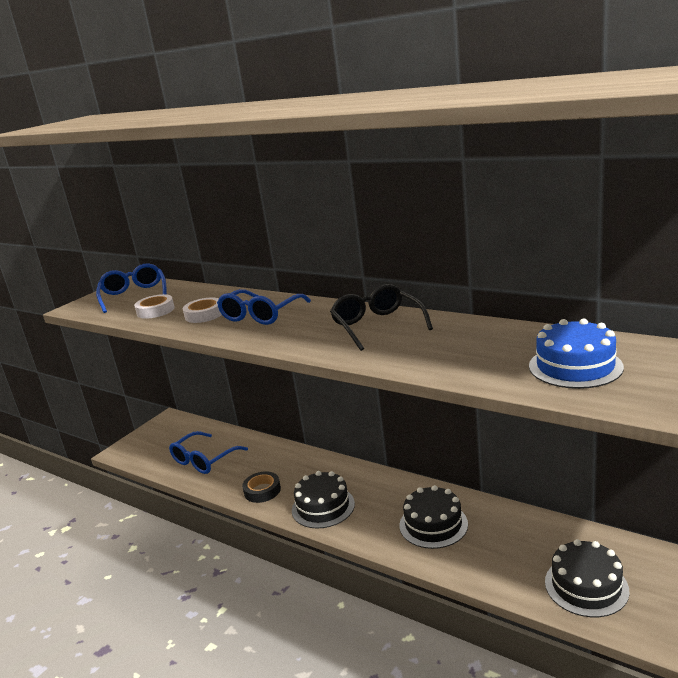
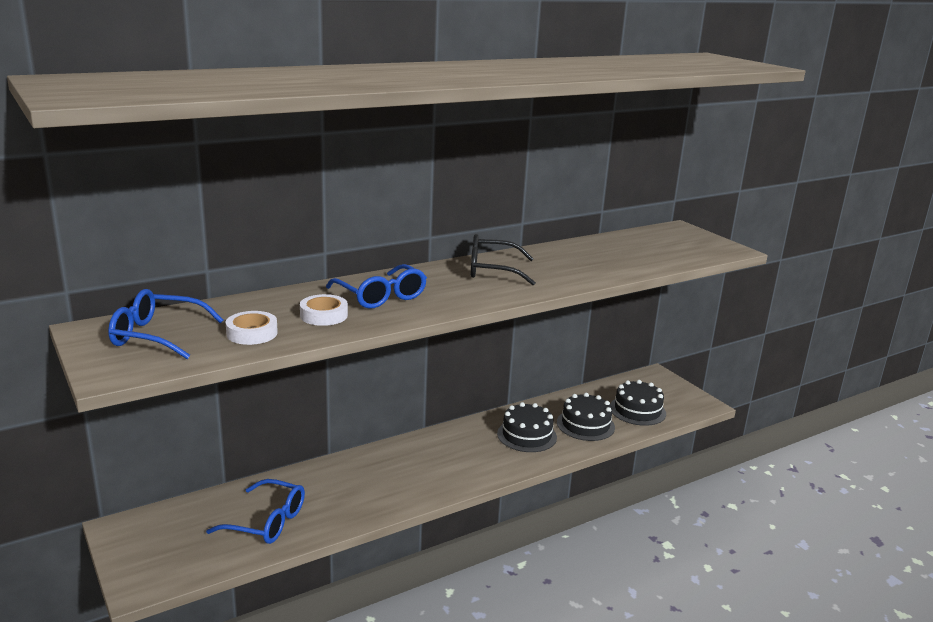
camera: 70 degrees left, 0 degrees up
(204, 460) = (267, 522): blue glasses -> blue glasses turned 45 degrees counterclockwise
(262, 491) = (380, 499): black tape -> none
(323, 507) = (447, 474): black cake -> black cake (585, 425)
(575, 366) = (644, 251): blue cake -> none

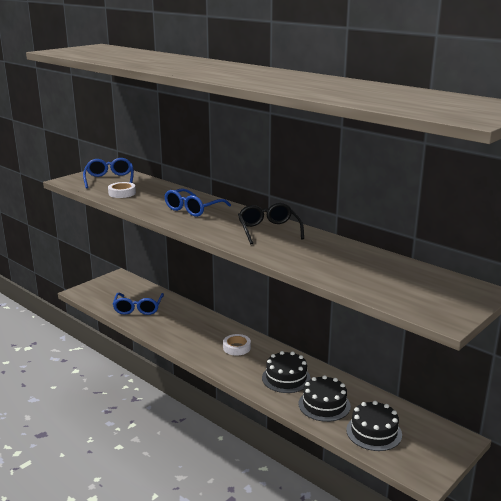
camera: 75 degrees right, 0 degrees up
(324, 315) = (155, 202): white tape -> white tape (236, 347)

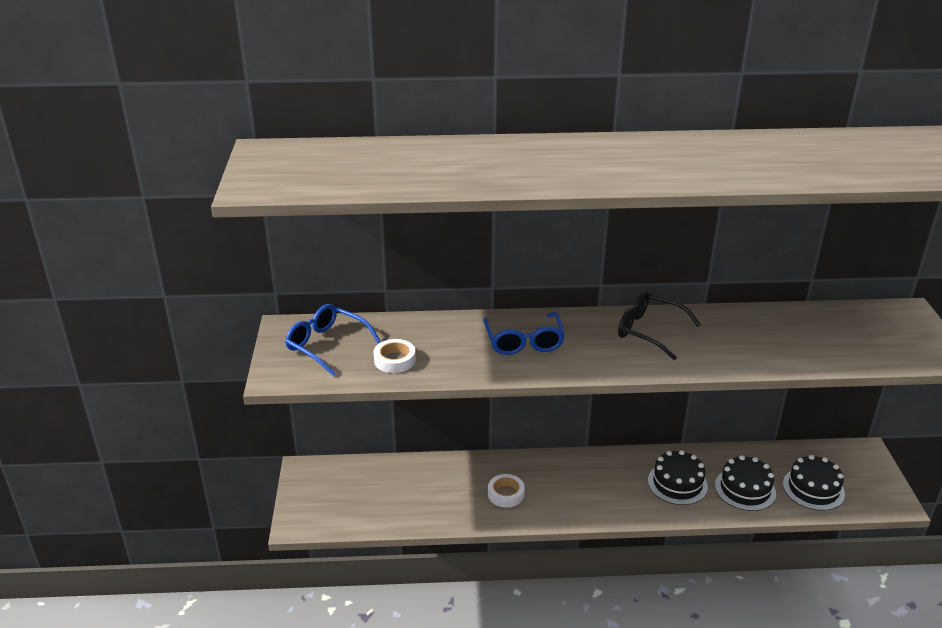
camera: 45 degrees left, 10 degrees up
(138, 308) = (408, 499): blue glasses -> none
(236, 347) = (585, 480): white tape -> white tape (506, 494)

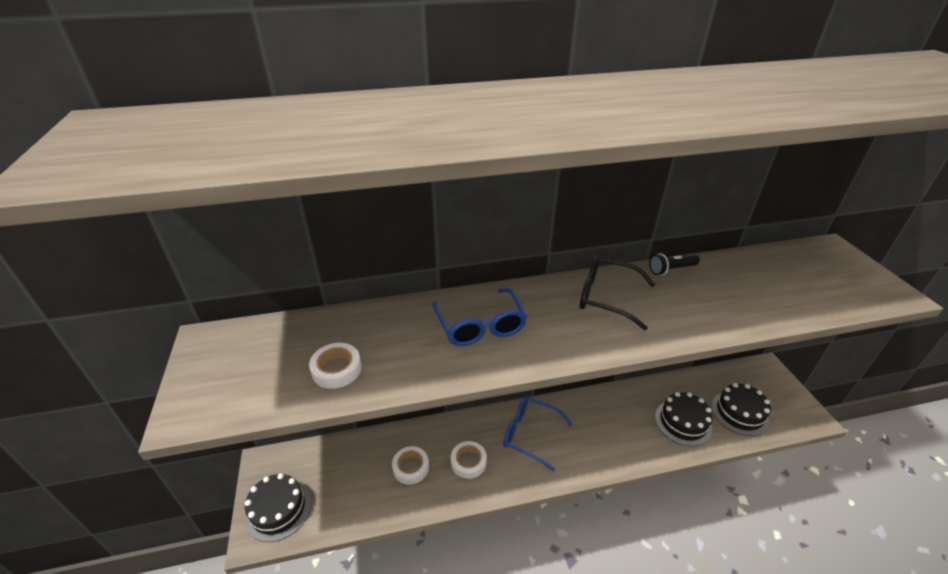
camera: 10 degrees left, 5 degrees up
(326, 345) = (254, 358): blue glasses -> blue glasses (530, 434)
(447, 491) = (411, 467): none -> white tape
(677, 483) = (623, 425): black cake -> black cake (278, 510)
(725, 314) = (671, 270): none -> black flashlight

